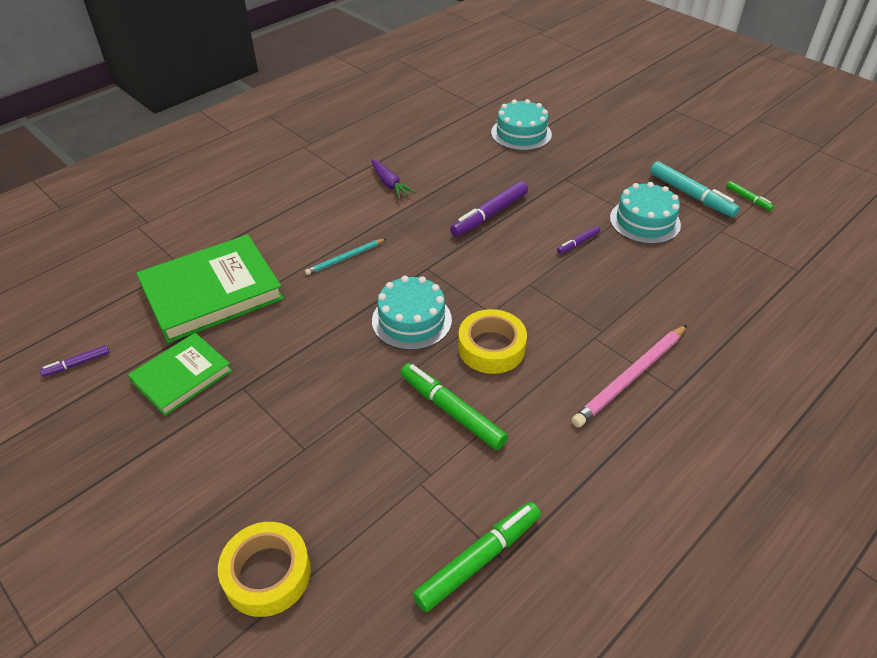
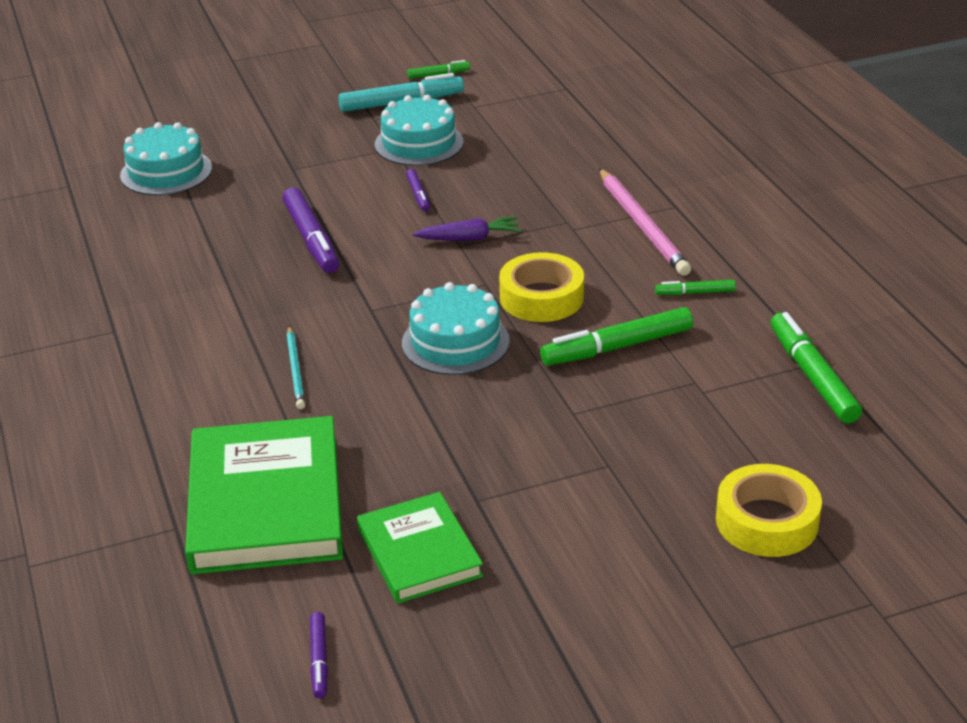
camera: 65 degrees left, 10 degrees down
(389, 184) = (168, 300): purple carrot -> purple carrot (469, 238)
(555, 440) = (695, 293): none -> green marker

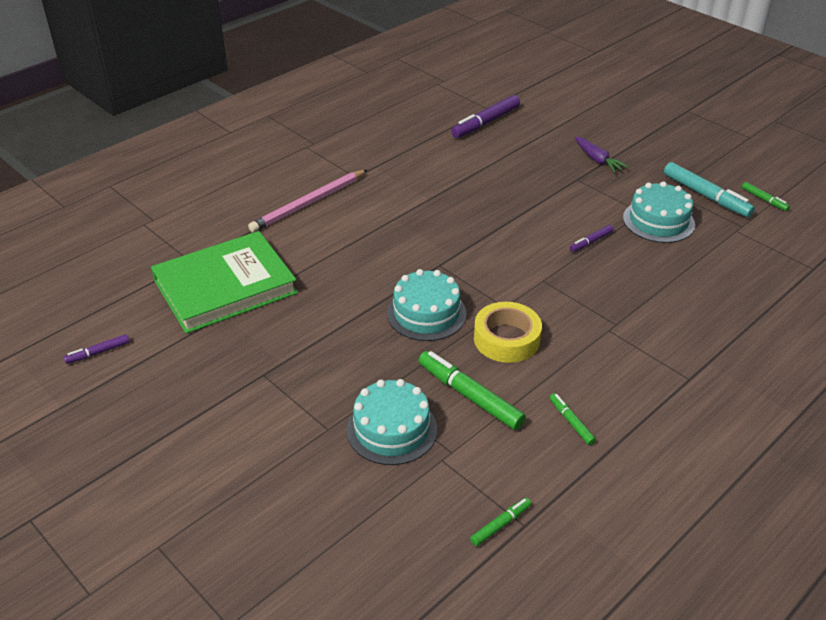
camera: 65 degrees right, 5 degrees up
(166, 172) = (530, 134): turquoise cake -> turquoise cake (391, 429)
(295, 370) = (356, 255): turquoise pencil -> none
(311, 239) = (500, 214): purple marker -> purple marker (485, 123)
(419, 552) = (203, 364): green book -> none
(469, 238) = (555, 282): purple carrot -> purple carrot (597, 160)
(642, 225) = (645, 366): pink pencil -> pink pencil (309, 203)
(767, 521) = (301, 536): yellow tape -> none
(812, 376) = (500, 525): green marker -> green marker, size x0.52

